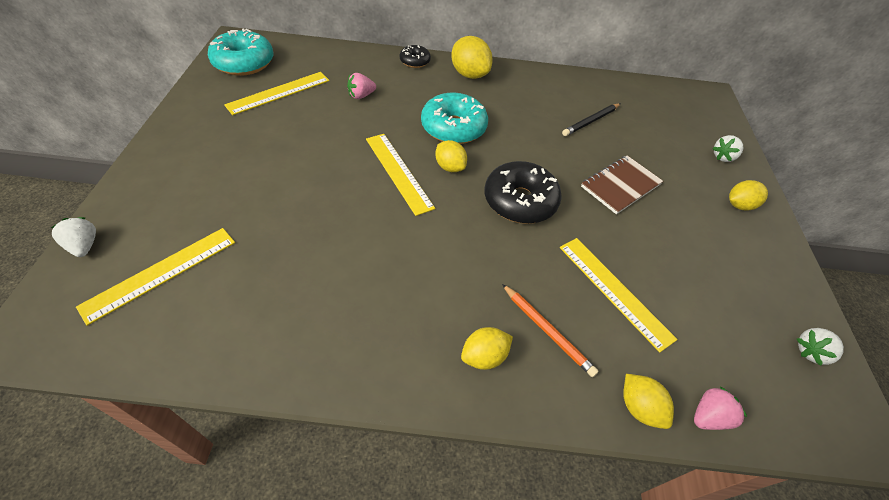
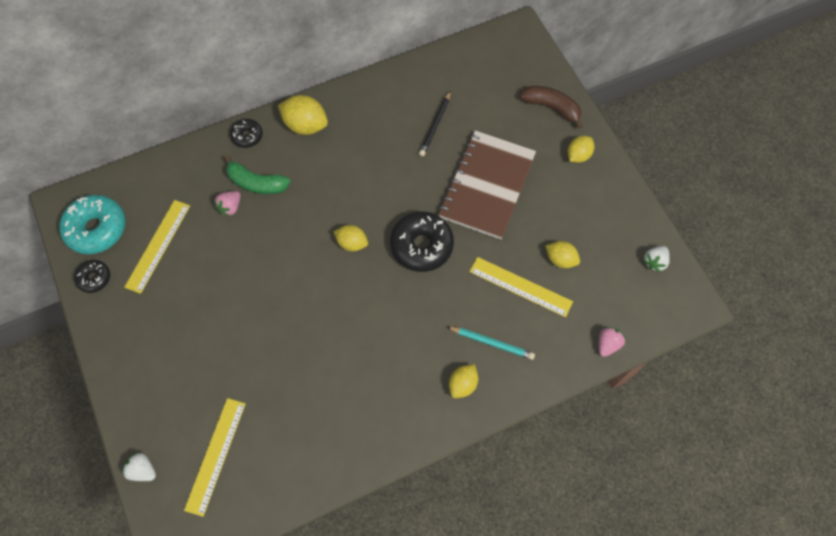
camera: 25 degrees left, 15 degrees up
(208, 89) = (94, 278): none -> black donut
(397, 90) = (256, 183): none -> green banana
(398, 172) = (316, 271): yellow ruler -> none
(453, 128) = (330, 199): turquoise donut -> none
(547, 331) = (492, 343): orange pencil -> turquoise pencil
(620, 185) = (487, 186): brown notebook -> brown notebook, size x1.67
(639, 407) = (567, 362): yellow lemon -> yellow lemon (560, 259)
(723, 157) = (552, 108): white strawberry -> brown banana

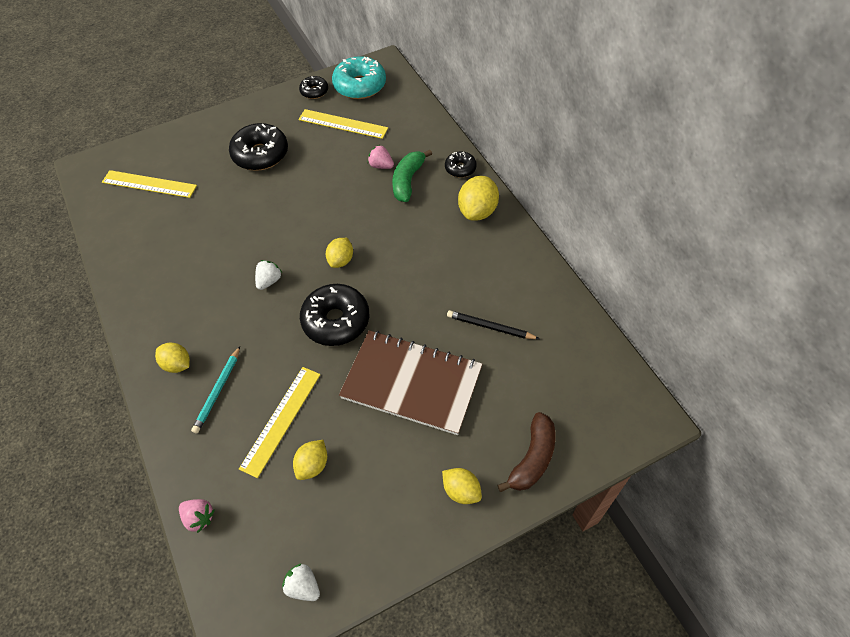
camera: 90 degrees right, 10 degrees down
(143, 470) = (148, 143): white strawberry -> white strawberry (269, 281)
(190, 331) = (260, 154): none -> black donut

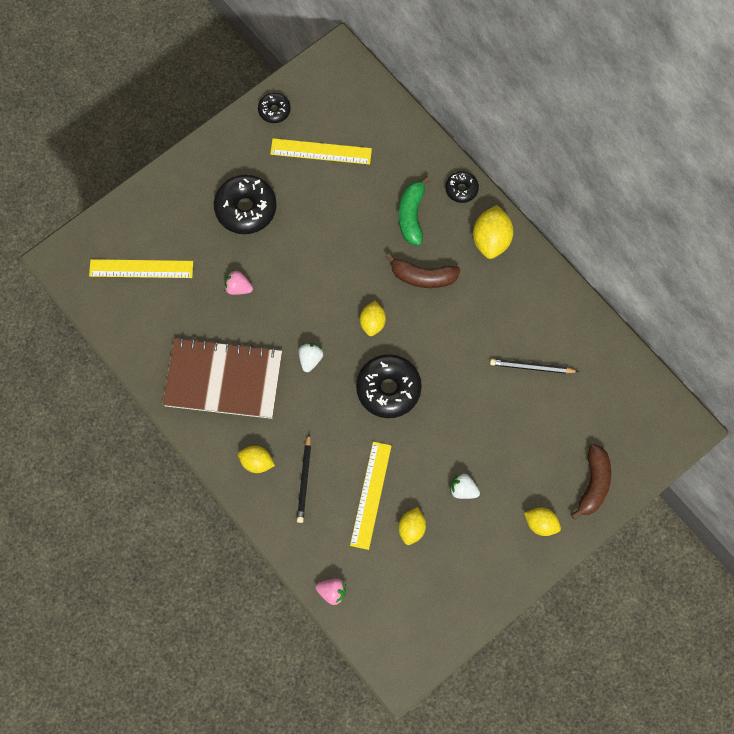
camera: 15 degrees left, 15 degrees up
(218, 391) = (304, 480): turquoise pencil -> black pencil
(303, 586) = (436, 626): white strawberry -> white strawberry (463, 490)
(360, 86) = (323, 93): turquoise donut -> none
(381, 166) = (378, 200): pink strawberry -> pink strawberry (238, 287)
(402, 230) = (423, 276): none -> brown banana
(411, 383) = (475, 437): brown notebook -> brown notebook (223, 379)

